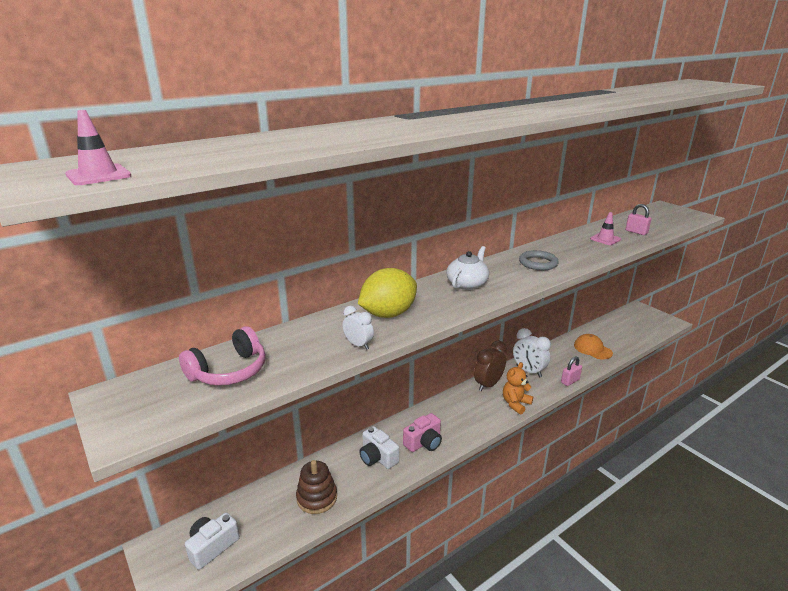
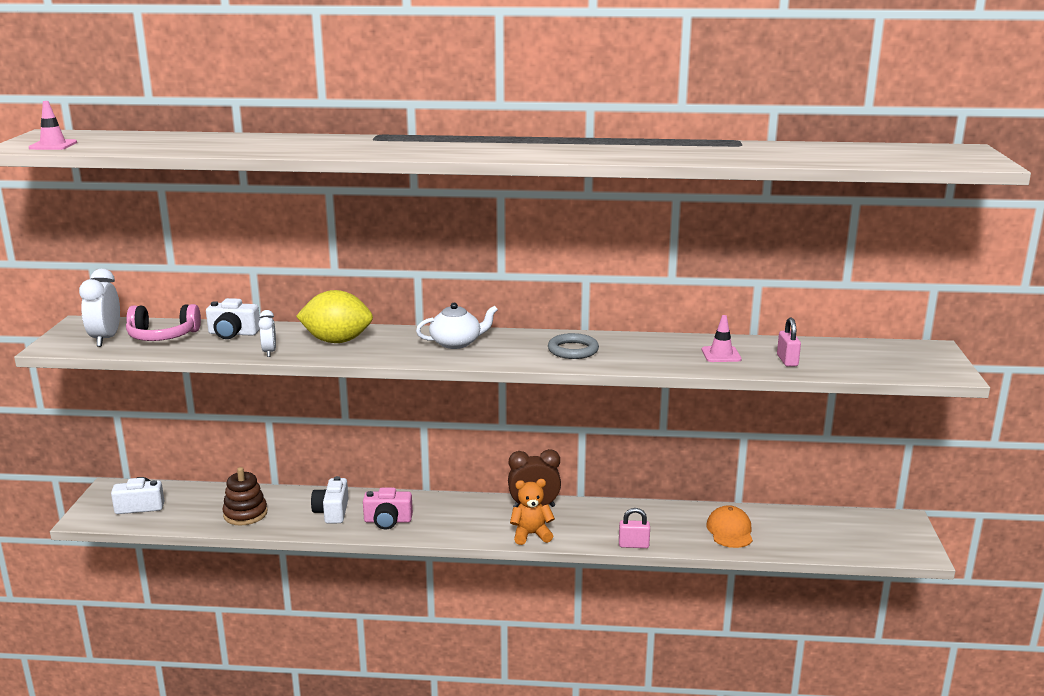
camera: 40 degrees right, 5 degrees down
(291, 341) = (233, 333): none -> white camera
(528, 371) = (603, 516): white clock -> white clock (105, 339)

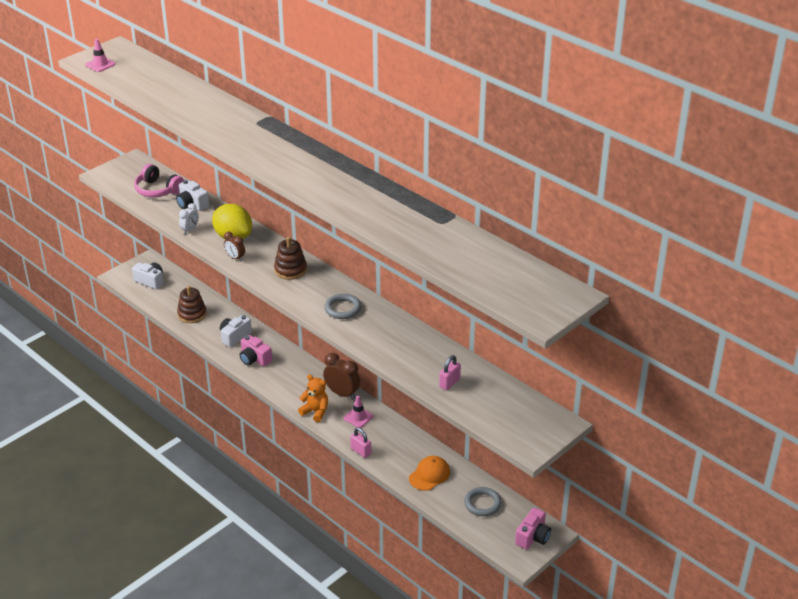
camera: 40 degrees right, 15 degrees up
(105, 339) = (130, 179): white clock -> none
(372, 355) = (235, 258): none -> brown clock
(456, 343) = (290, 270): white teapot -> brown stacking toy
(721, 354) = (419, 357): pink traffic cone -> pink traffic cone (358, 417)
(813, 528) = (482, 503): none -> grey ring
(897, 531) = (533, 537): none -> pink camera

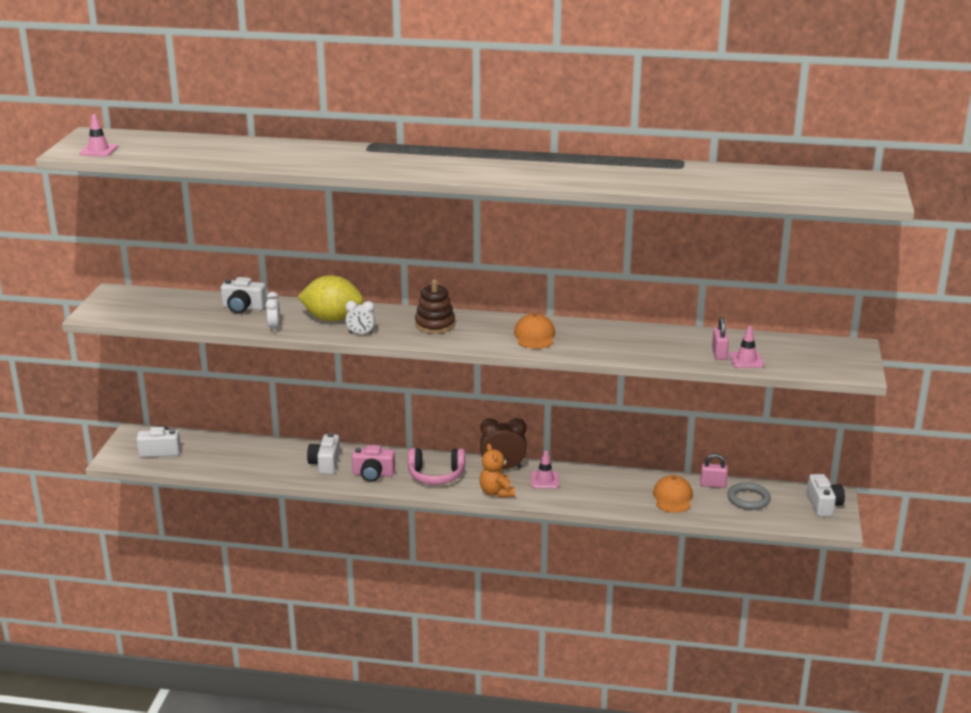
camera: 35 degrees left, 10 degrees down
(157, 190) = (183, 308): pink headphones -> pink headphones (436, 475)
(192, 314) = (250, 462): brown stacking toy -> none
(235, 258) = (361, 333): brown clock -> white clock
(315, 412) = (496, 492): orange teddy bear -> orange teddy bear turned 105 degrees counterclockwise
(343, 309) = (534, 336): grey ring -> orange cap
(361, 451) = (584, 506): pink padlock -> pink padlock (713, 484)
(461, 398) = (746, 360): none -> pink traffic cone
(533, 537) = (823, 505): pink camera -> white camera

